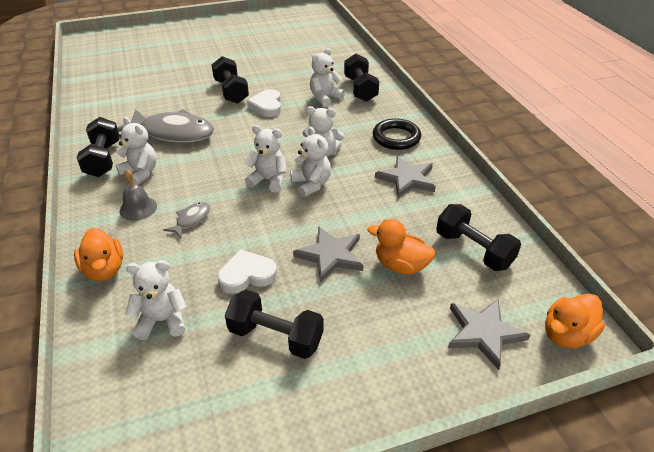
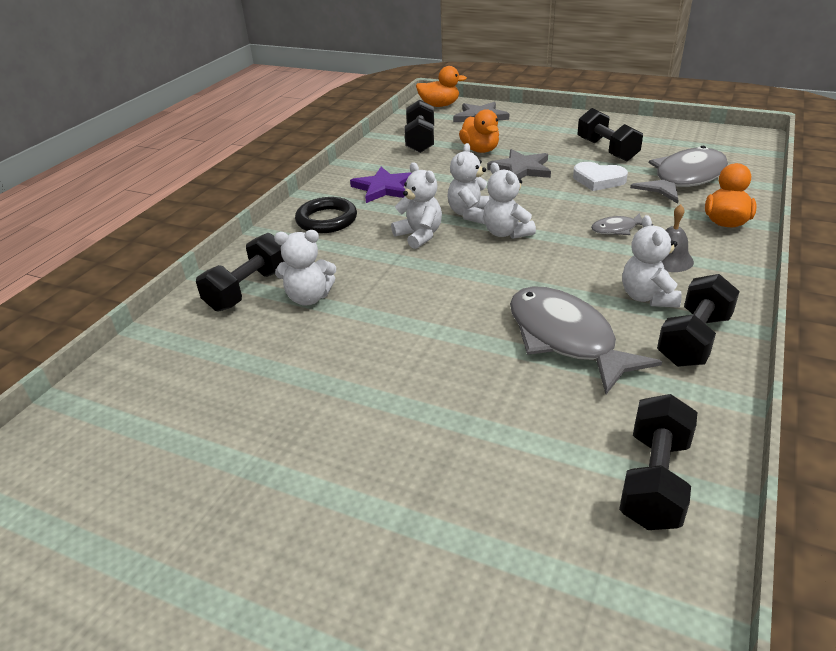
camera: 135 degrees left, 5 degrees down
(162, 321) = (685, 179): white teddy bear -> grey fish
(231, 91) = (409, 377): black dumbbell -> black dumbbell (654, 480)
(267, 106) = (394, 322): white heart -> none
(406, 179) = (384, 188): grey star -> purple star

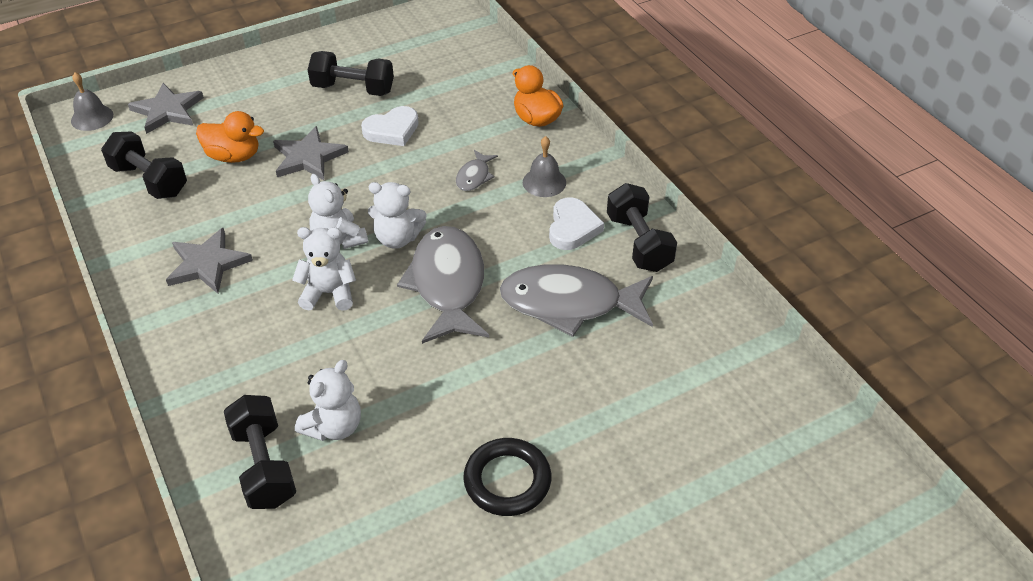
camera: 55 degrees left, 10 degrees up
(326, 220) = (210, 340): black ring -> black ring (507, 480)
(384, 188) = (208, 264): purple star -> grey star
(439, 105) = (92, 117): orange duck -> grey bell
(647, 297) = (572, 228): white teddy bear -> white heart
(654, 480) = (735, 361): black dumbbell -> none
(685, 179) = (456, 88): grey fish -> grey fish (448, 284)

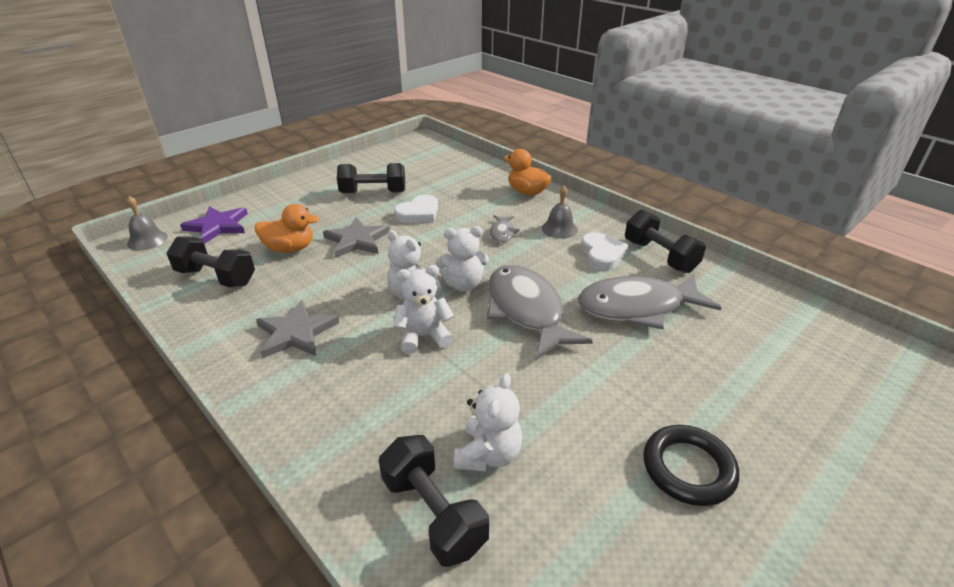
camera: 15 degrees left, 10 degrees down
(167, 111) = (218, 226): grey star -> purple star

